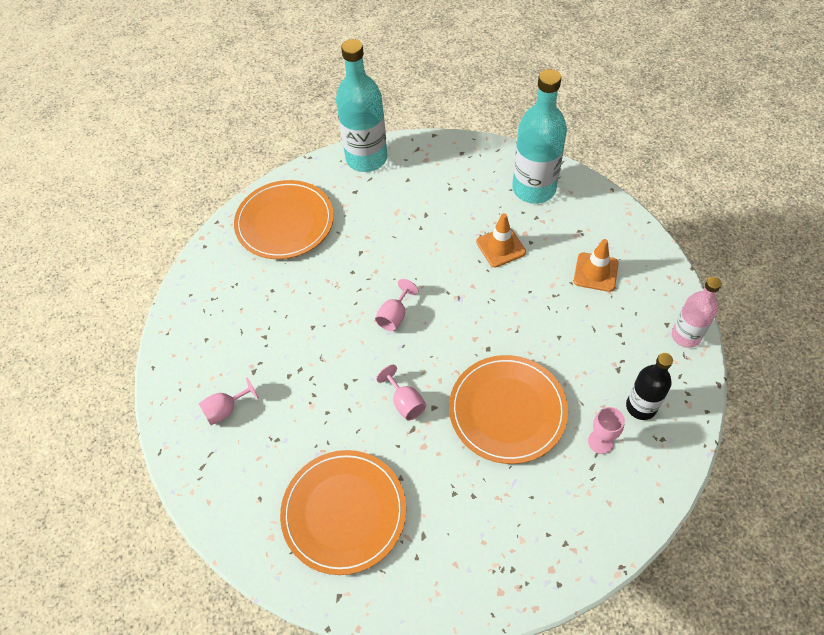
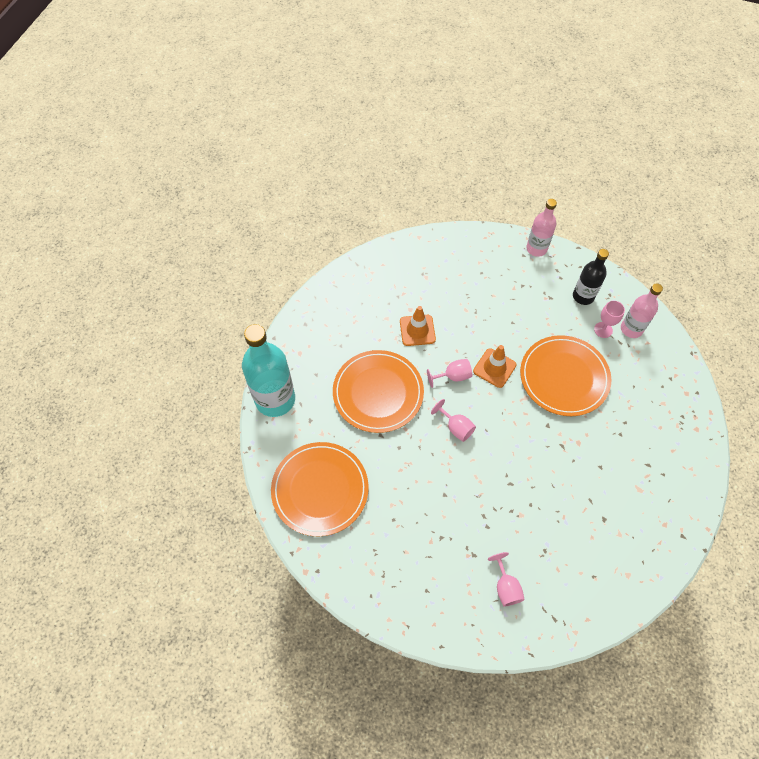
camera: 75 degrees left, 5 degrees up
(344, 512) = (619, 514): orange plate -> orange plate (378, 392)
(405, 402) = (538, 444): pink goblet -> pink goblet (453, 376)
(534, 189) = (368, 287): turquoise bottle -> none
(595, 272) = (465, 278): orange traffic cone -> orange traffic cone (494, 368)
(620, 477) = (631, 329): none -> pink bottle

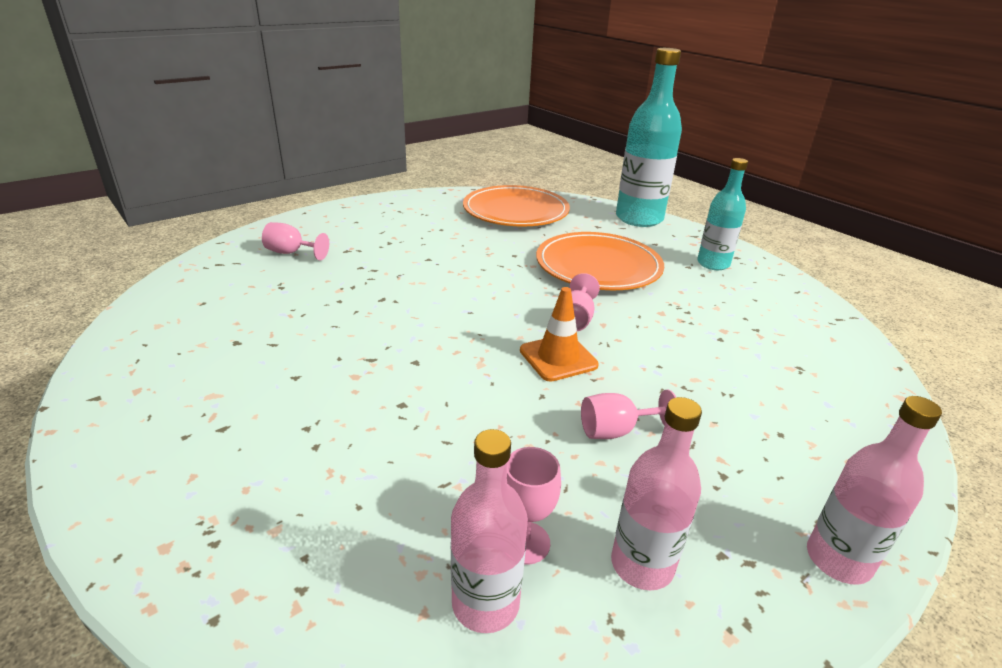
camera: 120 degrees right, 30 degrees down
(327, 333) = (713, 264): none -> turquoise bottle
(417, 330) = (678, 321): orange traffic cone -> none
(456, 427) = (498, 293): pink goblet -> pink goblet (616, 431)
(564, 377) = (473, 420): orange plate -> none
(583, 296) = (642, 565): black bottle -> pink bottle

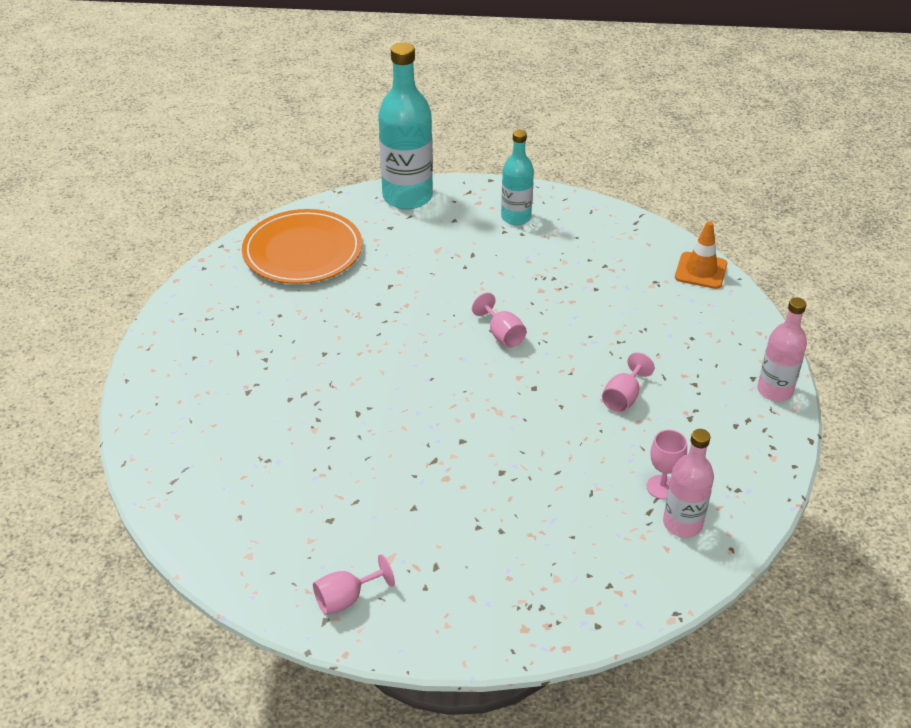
camera: 45 degrees left, 10 degrees up
(291, 253) = (209, 427): pink goblet -> pink goblet (346, 599)
(558, 358) = (533, 373): orange traffic cone -> orange traffic cone (701, 271)
(598, 266) = (449, 273): orange plate -> none
(642, 565) = (714, 456): pink bottle -> none

